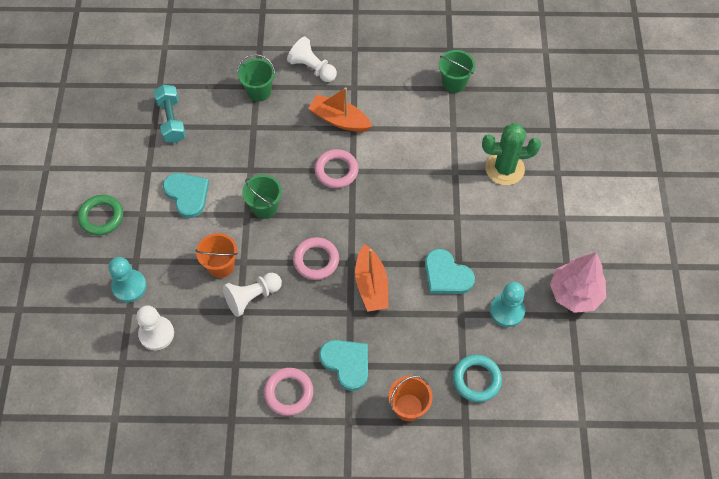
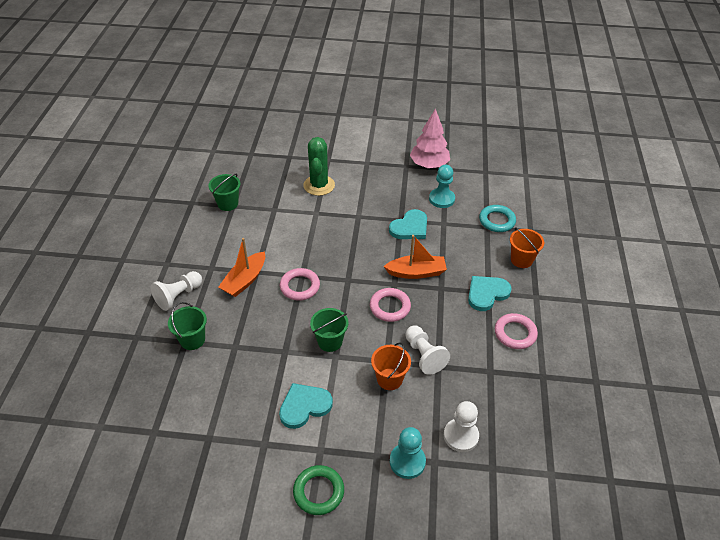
camera: 85 degrees left, 15 degrees down
(171, 120) = (206, 420): turquoise dumbbell -> none

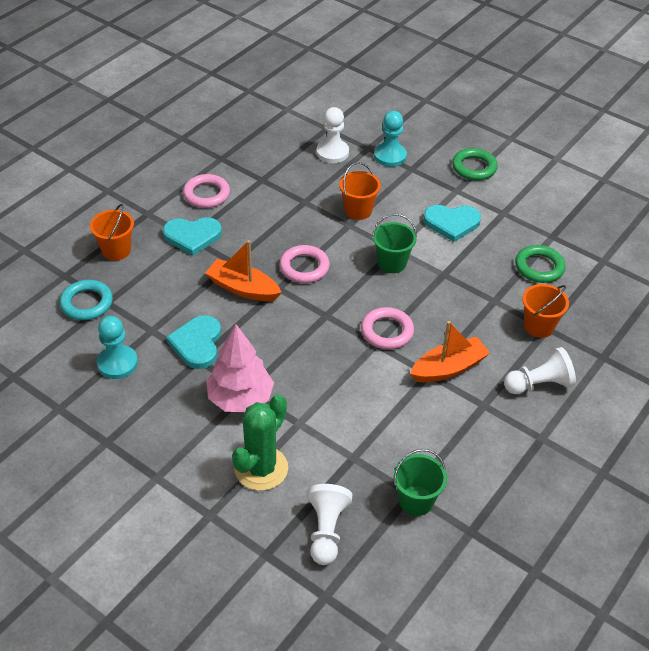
camera: 150 degrees left, 0 degrees up
(192, 340) = (538, 326): green bucket -> orange bucket
(209, 396) = (539, 267): none -> green ring
(410, 227) = (197, 343): turquoise heart -> turquoise heart turned 75 degrees counterclockwise
(424, 355) = (309, 214): white pawn -> white pawn (326, 531)
(429, 165) = (73, 426): pink tree -> pink tree (240, 398)

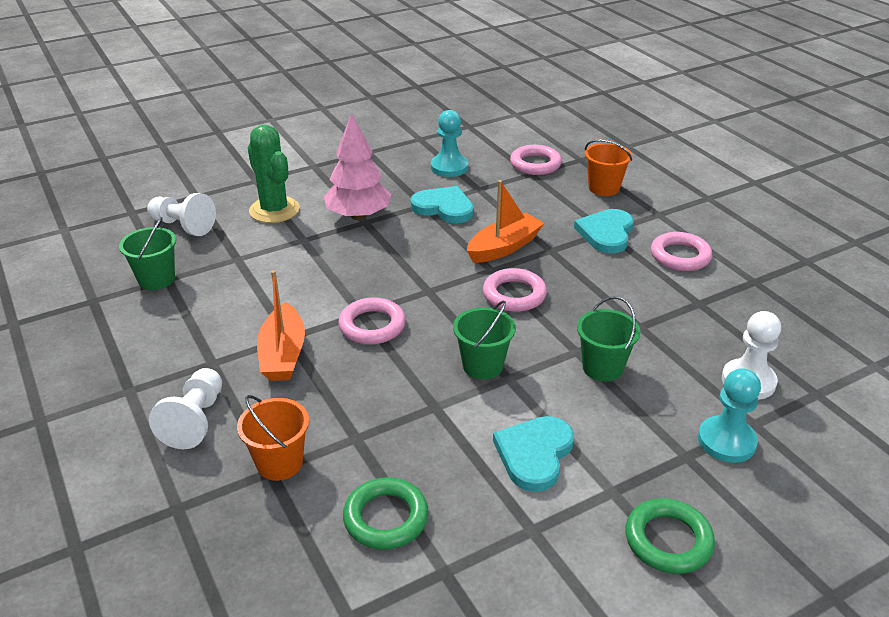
camera: 115 degrees right, 10 degrees down
(87, 303) = (535, 164): turquoise ring -> pink ring
(358, 210) = (602, 367): orange bucket -> green bucket

